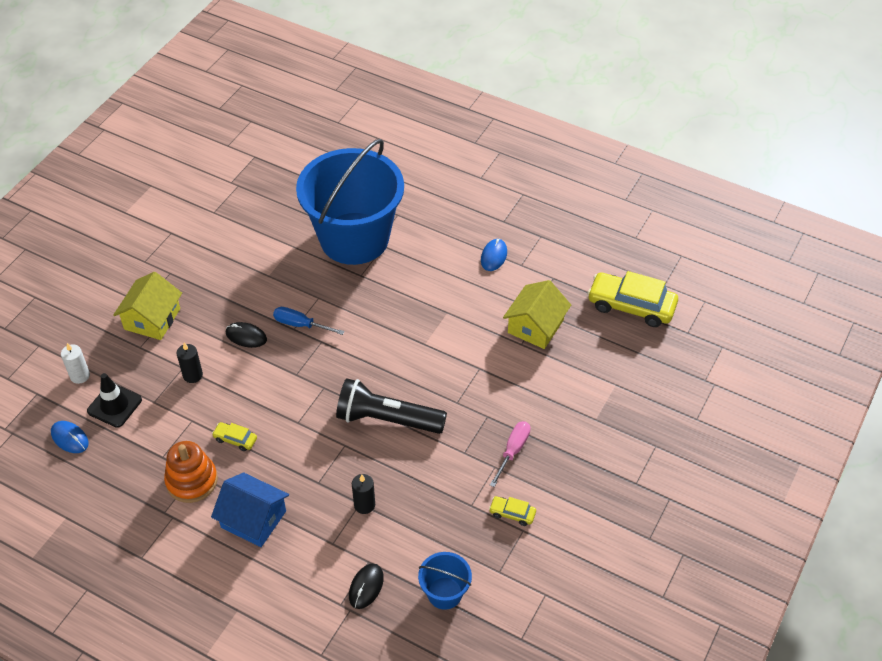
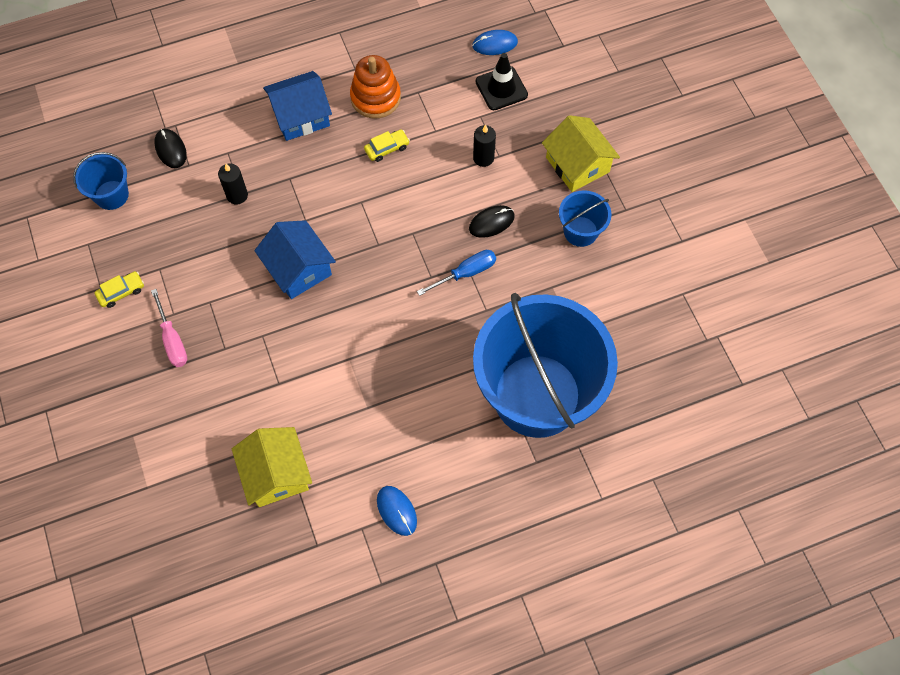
camera: 130 degrees right, 15 degrees up
(80, 376) = (556, 81): white candle -> none
(210, 286) = (580, 231): none -> blue bucket
(387, 419) = (298, 269): black flashlight -> blue house
(631, 306) = (212, 591): yellow car -> none

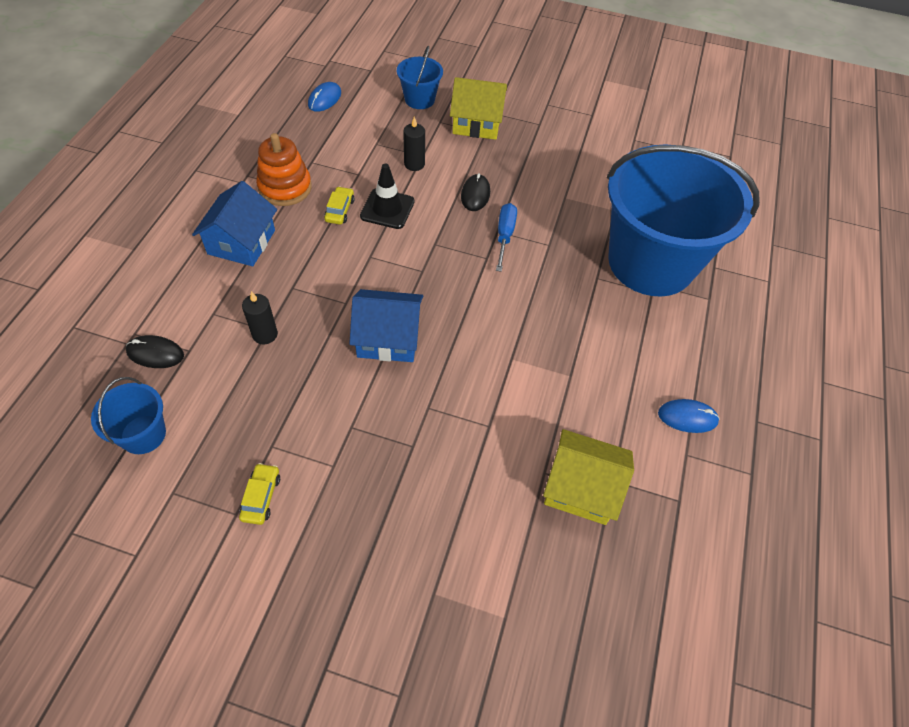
camera: 55 degrees left, 10 degrees down
(172, 340) = (361, 485): pink screwdriver -> none
(501, 88) = (366, 119): black traffic cone -> black traffic cone (387, 209)
(580, 231) = (533, 155): blue bucket -> blue bucket (419, 99)

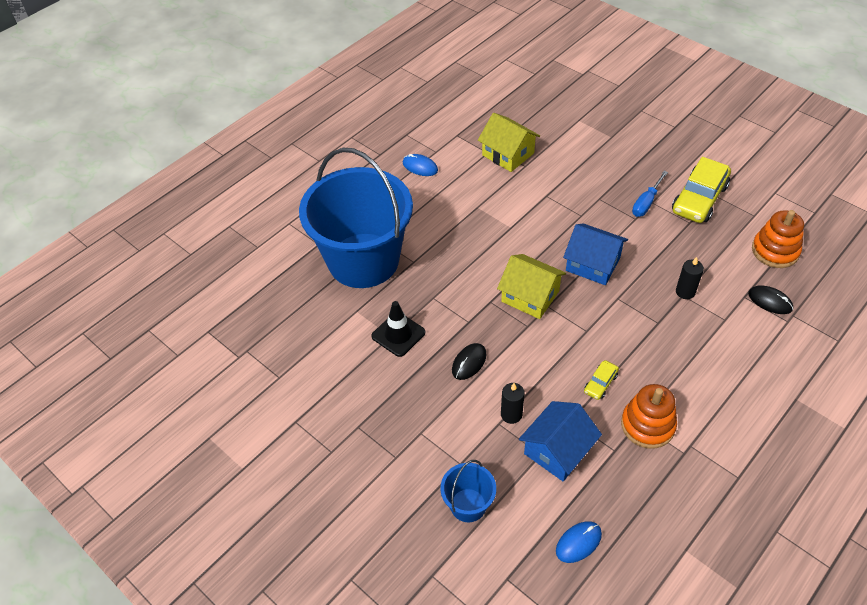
camera: 150 degrees left, 5 degrees down
(143, 434) = (775, 251): blue bucket -> orange stacking toy
(241, 242) = (696, 377): blue house -> blue house (557, 450)
(261, 497) = (699, 199): yellow car -> yellow car, size x2.15
(387, 209) = (556, 372): black traffic cone -> black traffic cone (398, 334)
(477, 123) = (422, 448): yellow house -> yellow house (530, 296)
(504, 236) = (465, 315): blue screwdriver -> blue screwdriver (646, 203)

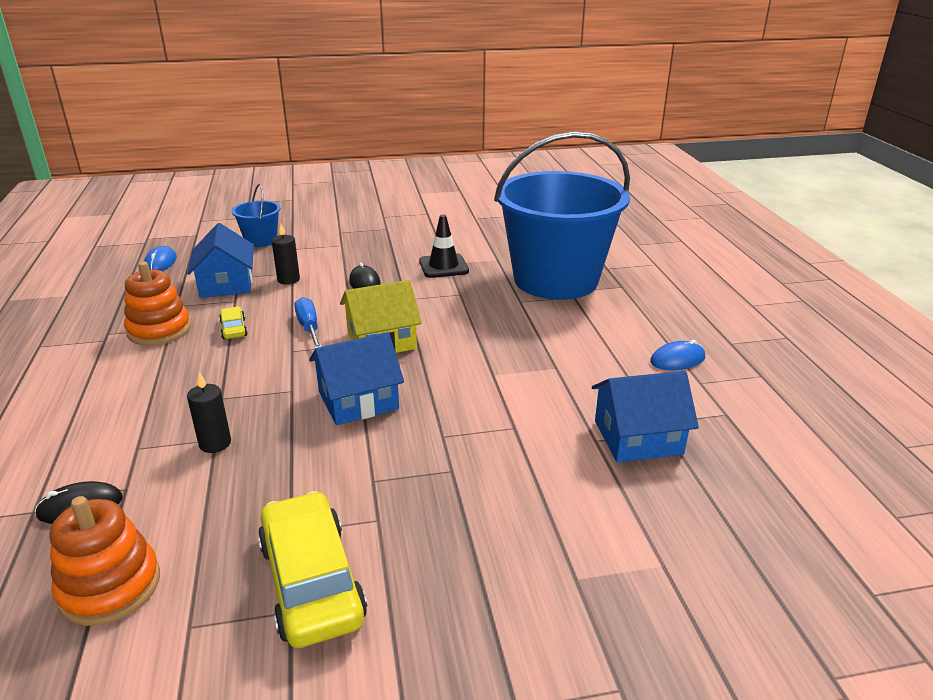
camera: 125 degrees right, 20 degrees down
(508, 154) = (638, 437): yellow house -> blue house
(646, 203) = (384, 512): blue screwdriver -> blue screwdriver (309, 328)

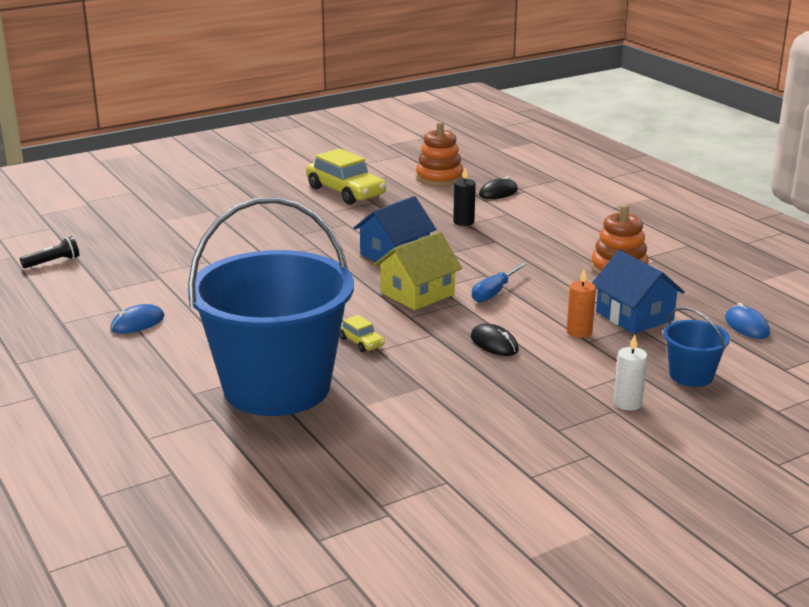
camera: 160 degrees right, 5 degrees down
(234, 329) = (558, 280): yellow car -> yellow car (361, 342)
(288, 280) = (579, 332): black candle -> orange candle
(309, 328) = (494, 292): blue screwdriver -> blue screwdriver turned 75 degrees clockwise
(326, 233) = (627, 403): none -> white candle
(443, 266) = (424, 381): black traffic cone -> none
(638, 437) = (177, 266): blue house -> none
(821, 486) = (53, 262): none -> black flashlight

